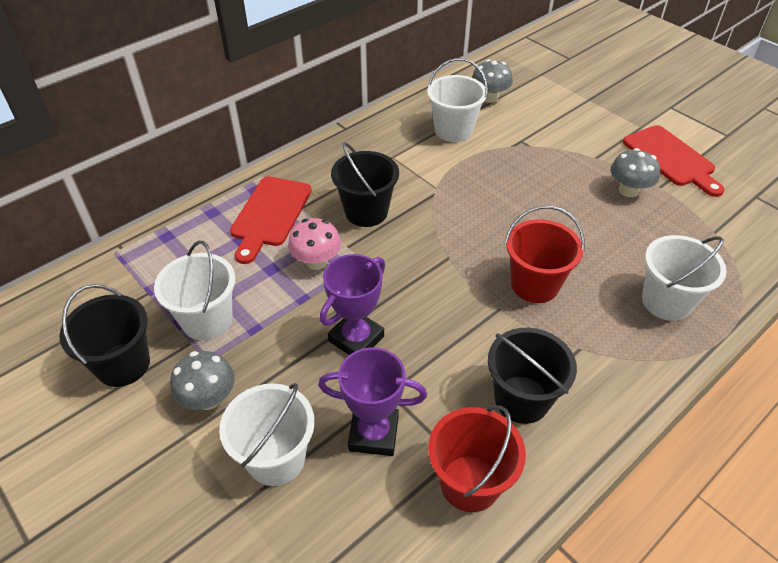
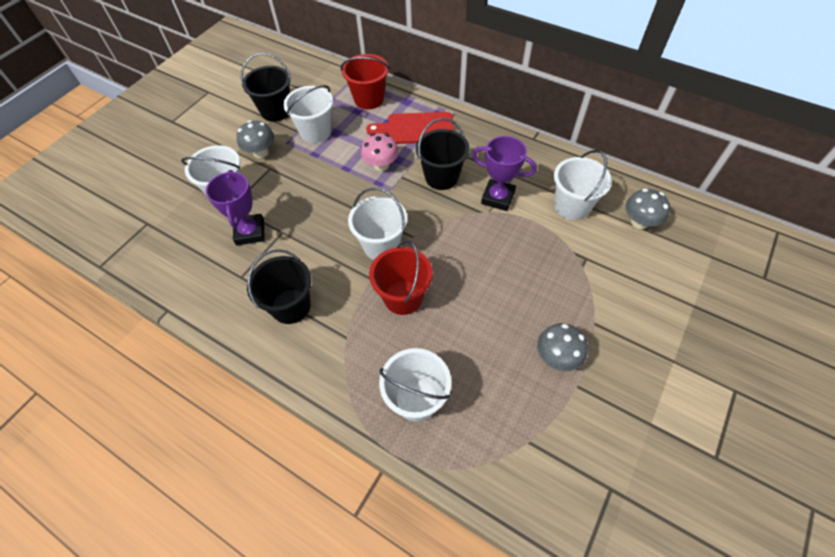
camera: 75 degrees right, 10 degrees up
(356, 339) = (320, 204): purple trophy -> purple trophy (497, 198)
(452, 288) = (381, 245): none -> white bucket
(470, 483) = (222, 288): red bucket -> red bucket (369, 99)
(671, 158) = (632, 395): red cutting board -> none

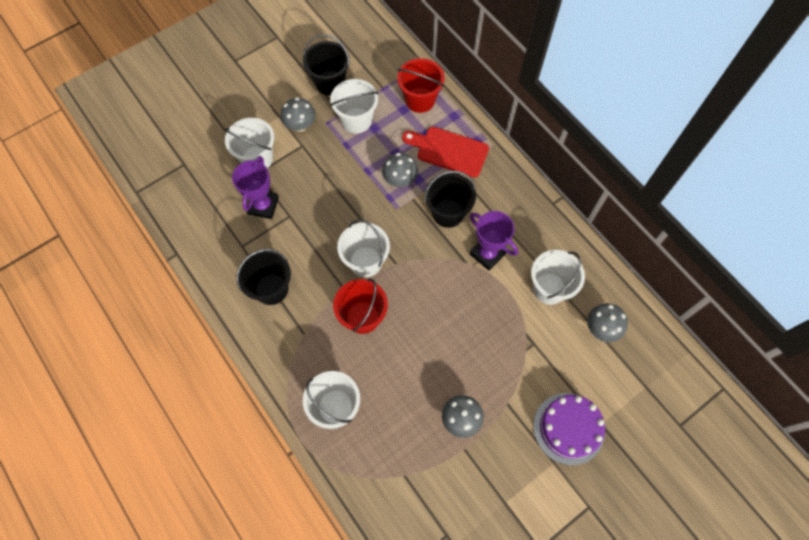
camera: 20 degrees right, 10 degrees up
(381, 165) = (400, 179): pink mushroom -> grey mushroom
(667, 322) = (568, 428): none -> purple cake

